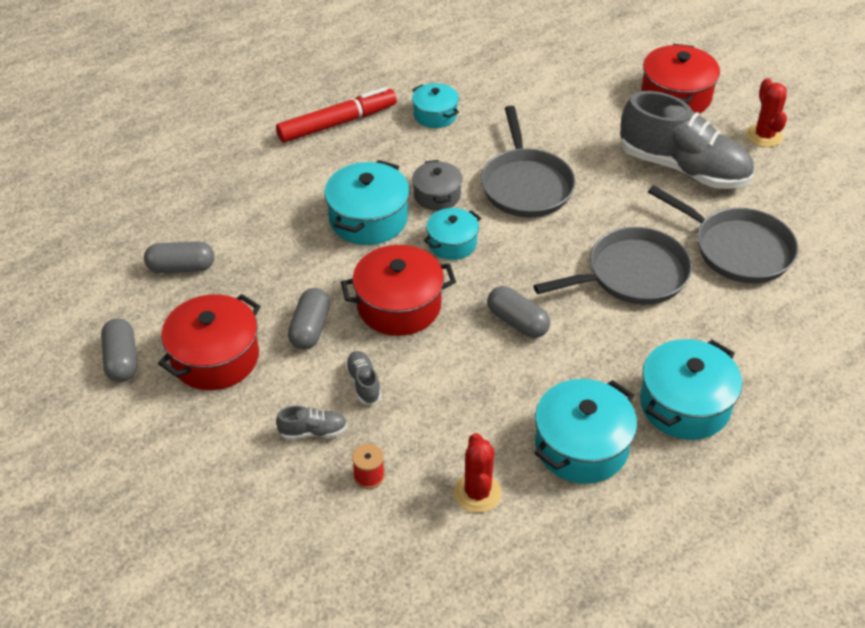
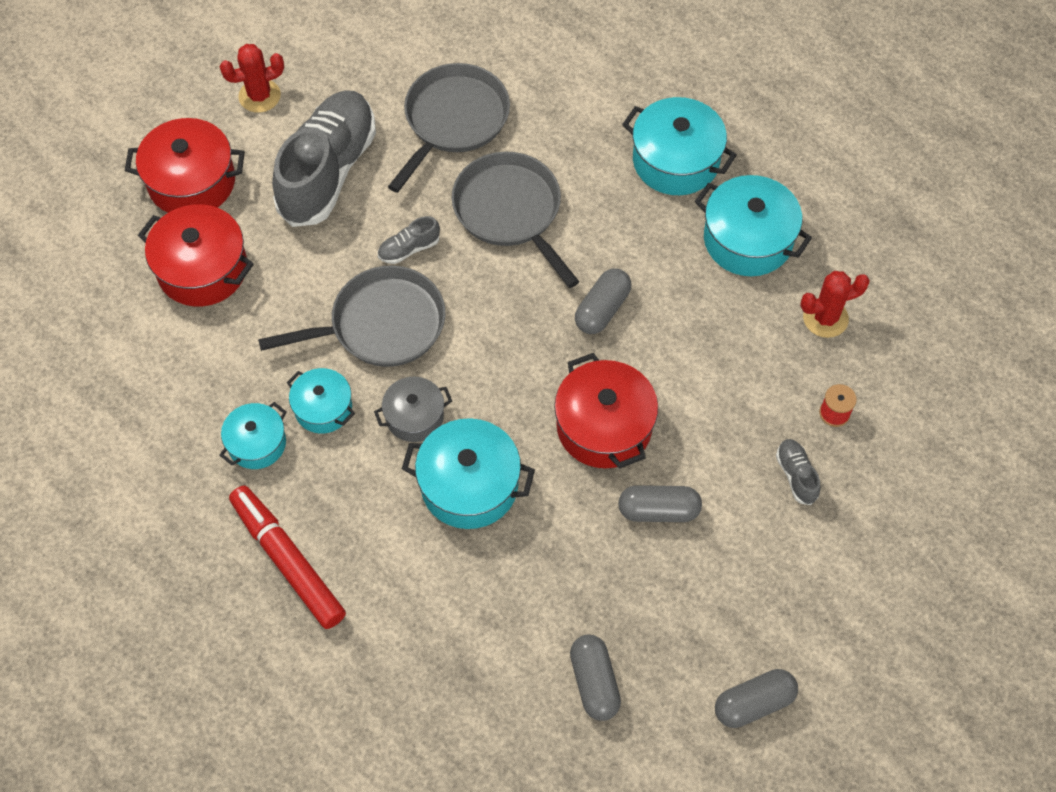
camera: 100 degrees left, 15 degrees up
(215, 357) = (724, 600): red pot -> red pot (202, 269)
(363, 383) = (722, 440): grey shoe -> grey shoe (409, 249)
(452, 243) = (494, 388): turquoise pot -> turquoise pot (323, 408)

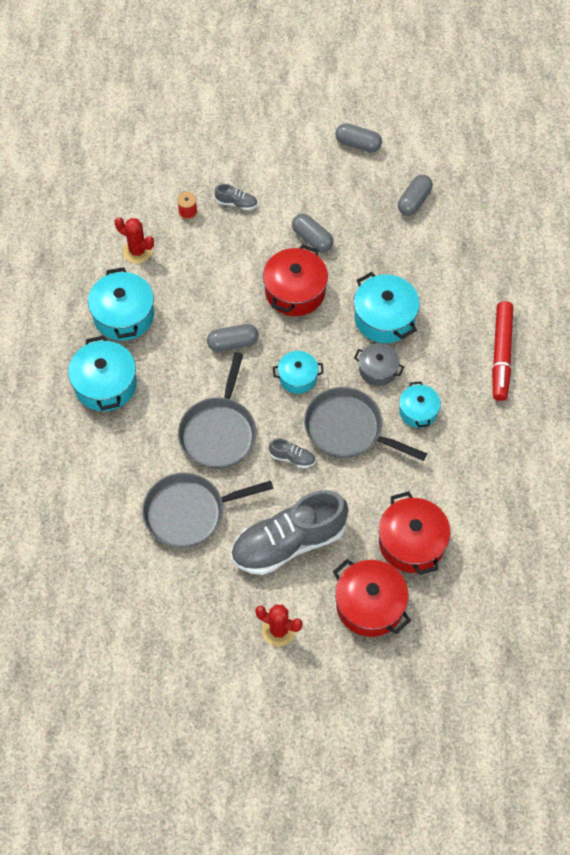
camera: 135 degrees left, 0 degrees up
(257, 443) = (467, 421): turquoise pot -> turquoise pot (298, 377)
(796, 475) = (236, 203): grey shoe -> grey shoe turned 105 degrees counterclockwise

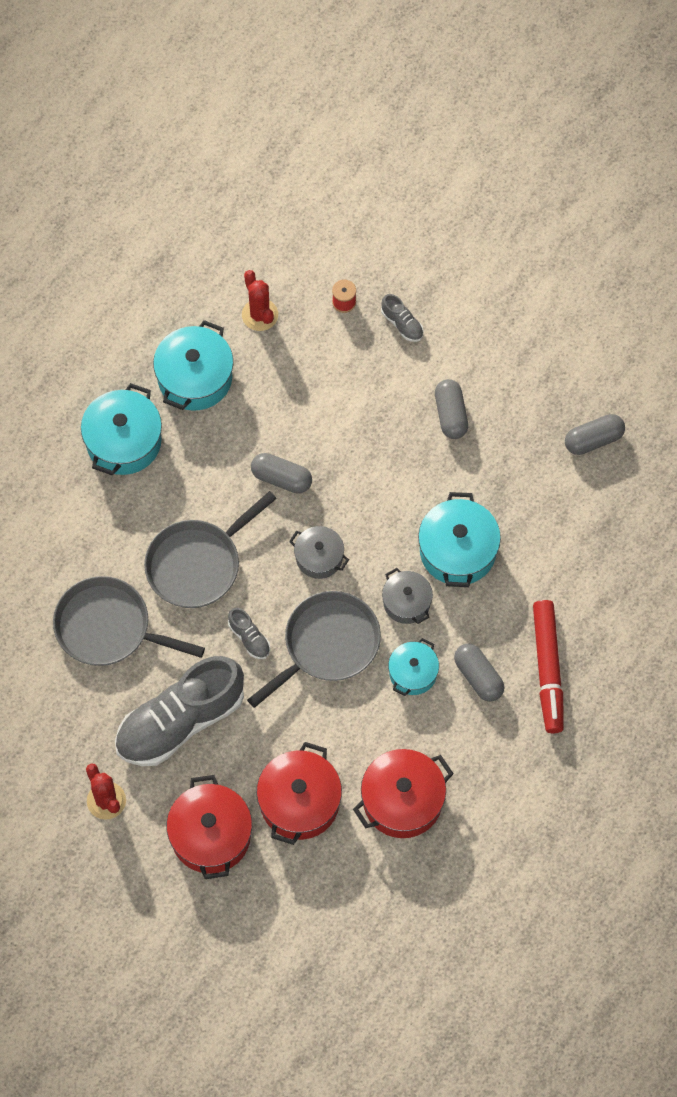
camera: 35 degrees right, 5 degrees up
(288, 543) = (180, 722): grey shoe -> grey shoe turned 45 degrees counterclockwise
(295, 291) = (387, 462): red pot -> red pot (402, 801)
(298, 377) = (319, 557): turquoise pot -> grey pot
(348, 429) = (327, 645): grey pan -> grey pan turned 75 degrees clockwise
(358, 144) = (585, 335): grey capsule -> grey capsule (478, 677)
(501, 355) = (548, 669): red marker -> red marker turned 45 degrees counterclockwise

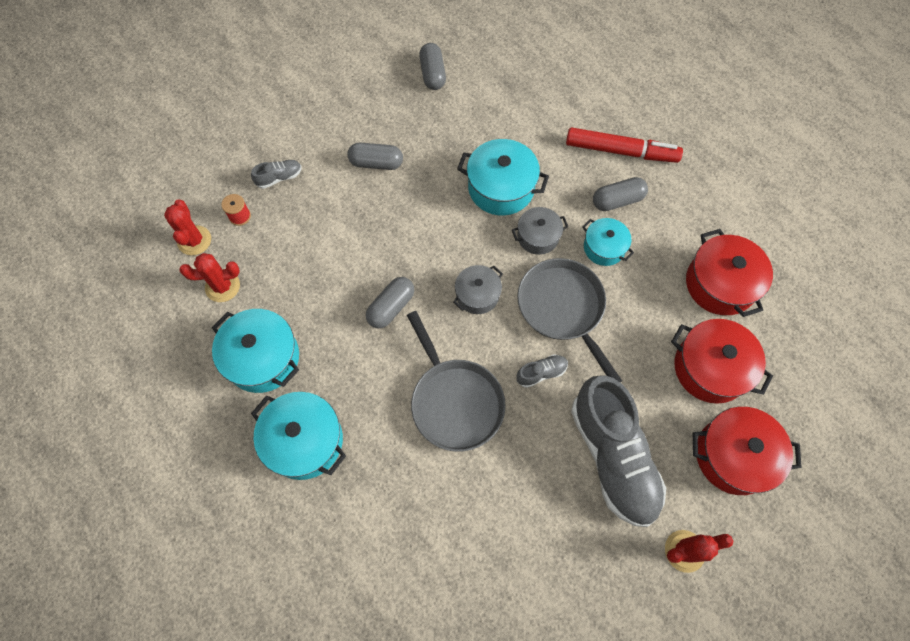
camera: 75 degrees left, 0 degrees up
(108, 627) = (499, 504): grey pan -> none
(303, 270) = (194, 240): none -> red cactus

